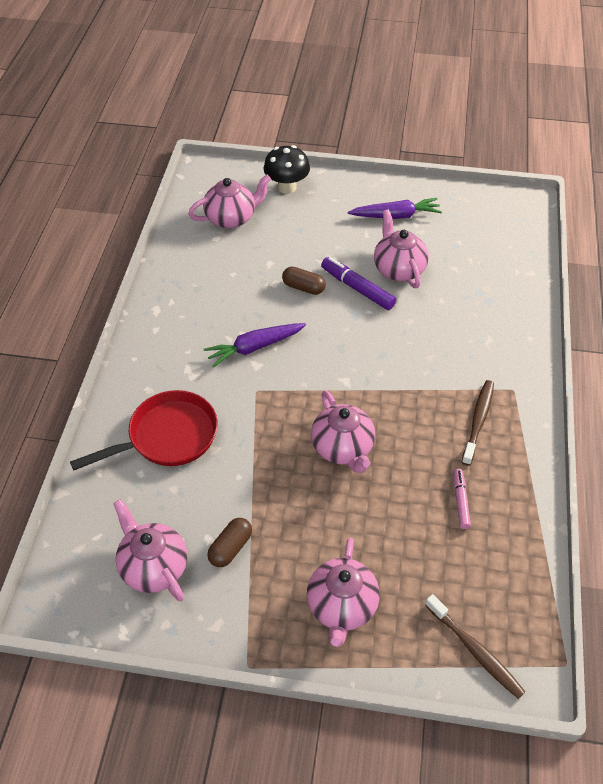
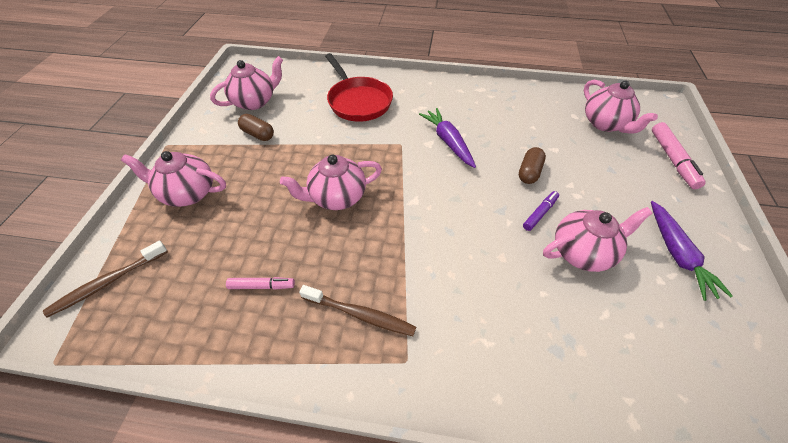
camera: 90 degrees right, 0 degrees up
(287, 187) = (672, 160): black mushroom -> pink marker
(357, 288) = (540, 213): purple marker -> purple marker, size x0.61

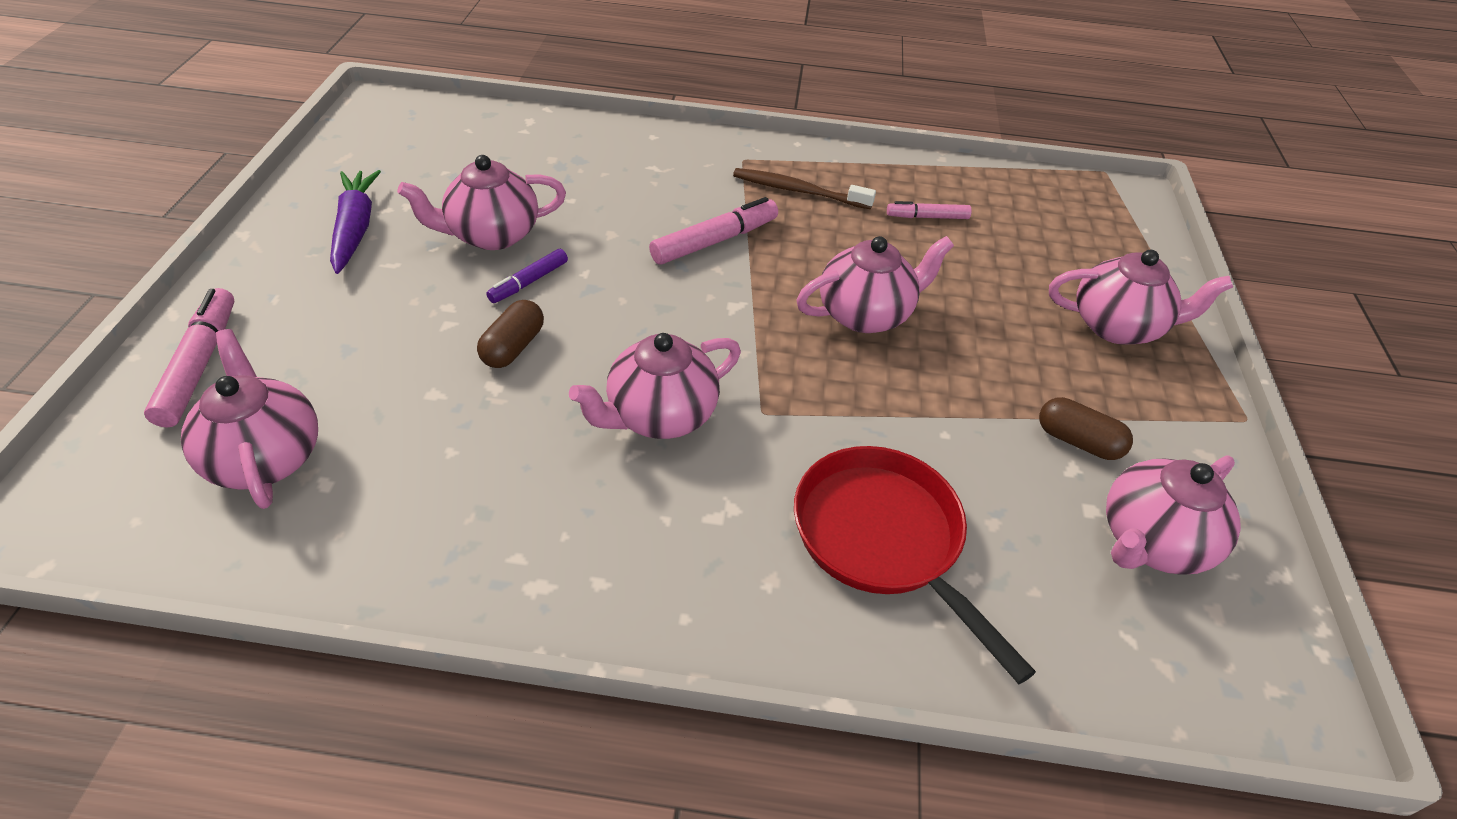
camera: 175 degrees right, 5 degrees down
(107, 282) = (1121, 226): brown toothbrush -> none
(428, 253) = (714, 241): none -> pink marker
(448, 142) = (660, 415): purple carrot -> pink teapot

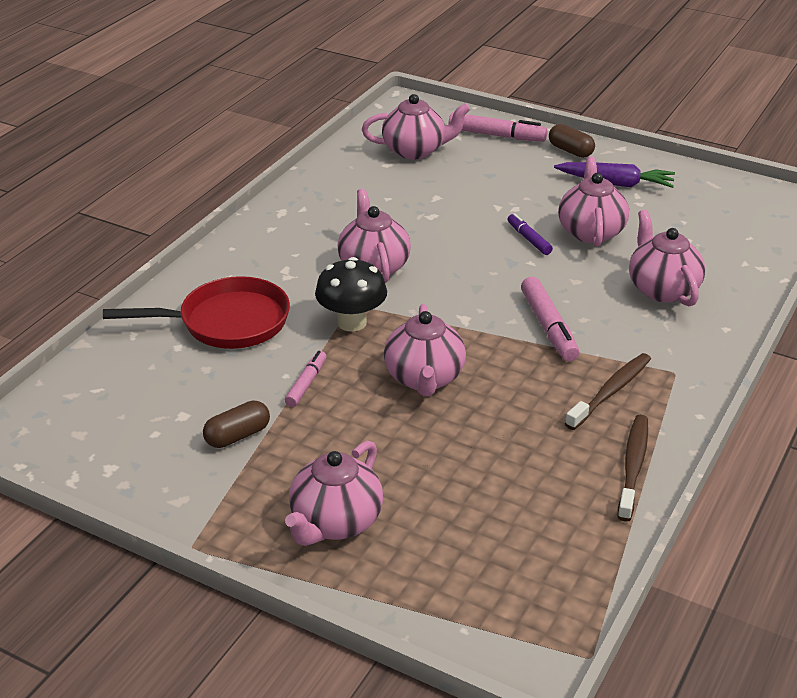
camera: 115 degrees right, 10 degrees down
(513, 347) = (464, 226): brown capsule -> brown capsule (570, 151)
(802, 402) = (352, 322): none -> black mushroom
(892, 170) = (633, 466): none -> brown toothbrush
(927, 217) = (543, 461): pink marker -> pink marker (306, 383)
(1151, 541) = (141, 431): pink teapot -> pink teapot (662, 289)

